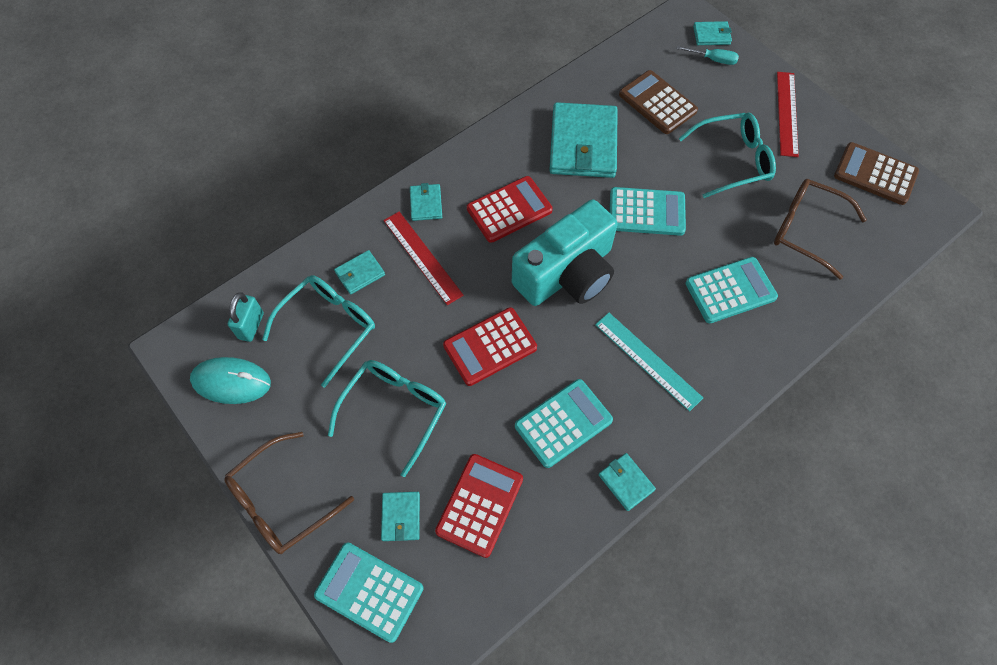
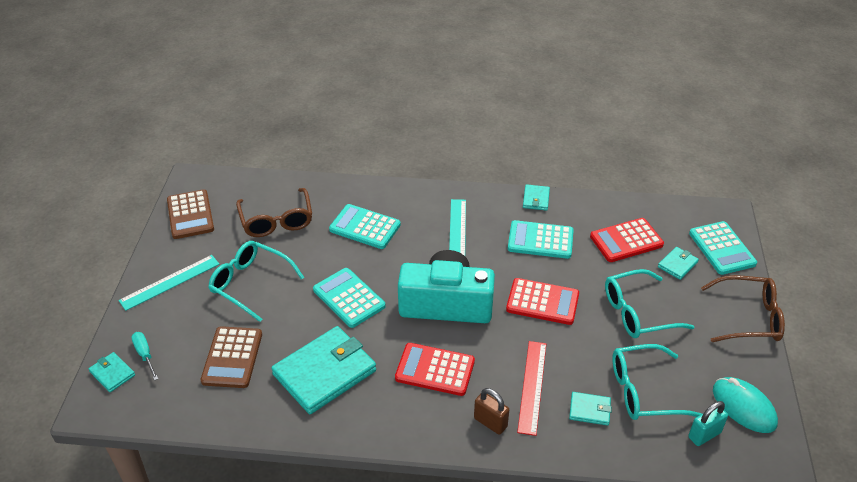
camera: 135 degrees left, 20 degrees down
(426, 204) = (490, 422): turquoise wallet -> brown padlock
(787, 113) = (170, 282): red ruler -> turquoise ruler

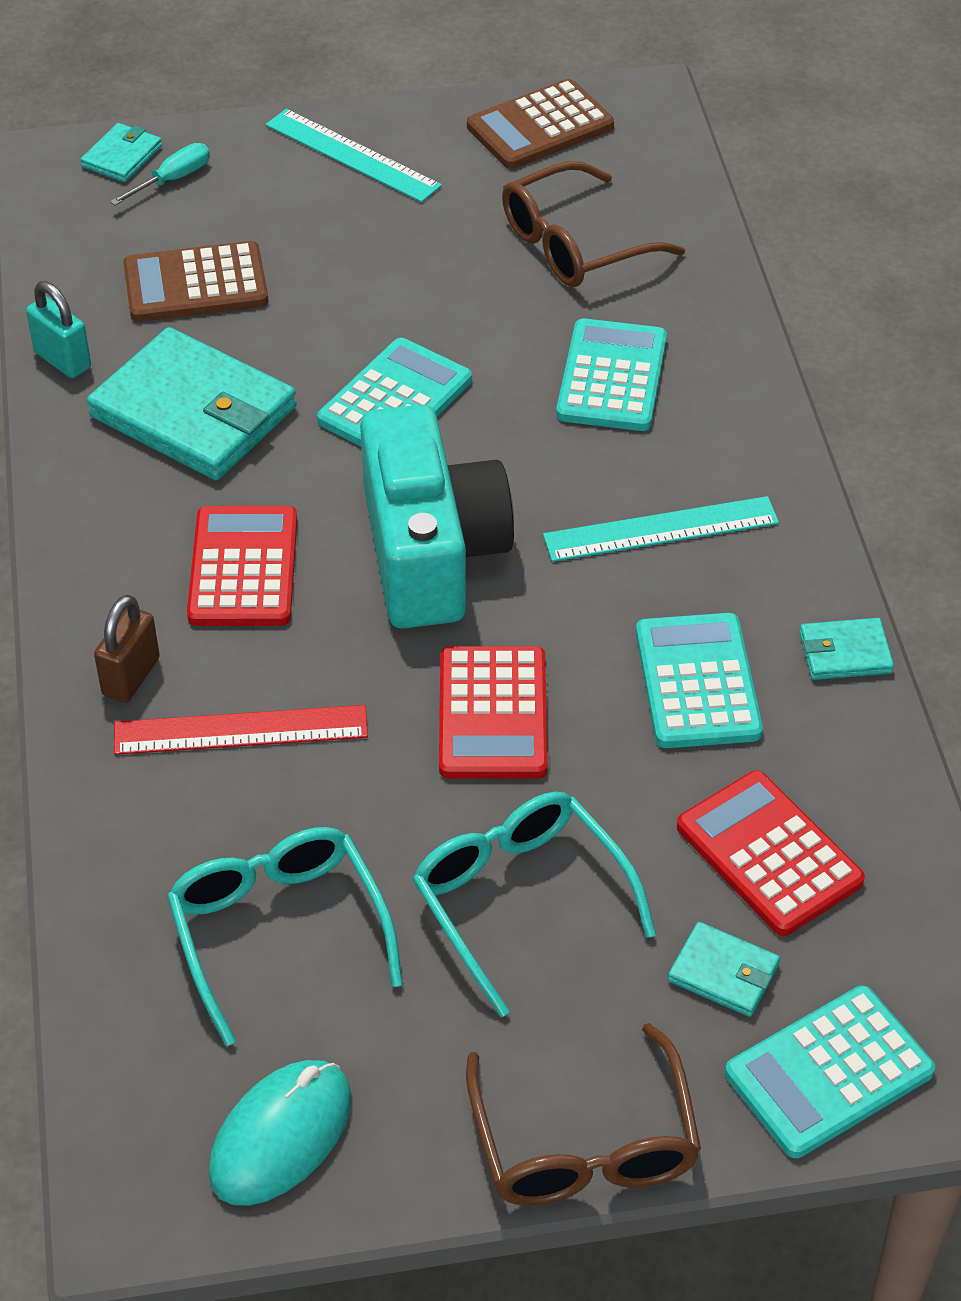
camera: 75 degrees right, 5 degrees up
(251, 284) = (384, 258): turquoise glasses -> none
(589, 410) = (201, 837): turquoise wallet -> none
(704, 435) = (180, 1057): turquoise padlock -> turquoise padlock (62, 360)

